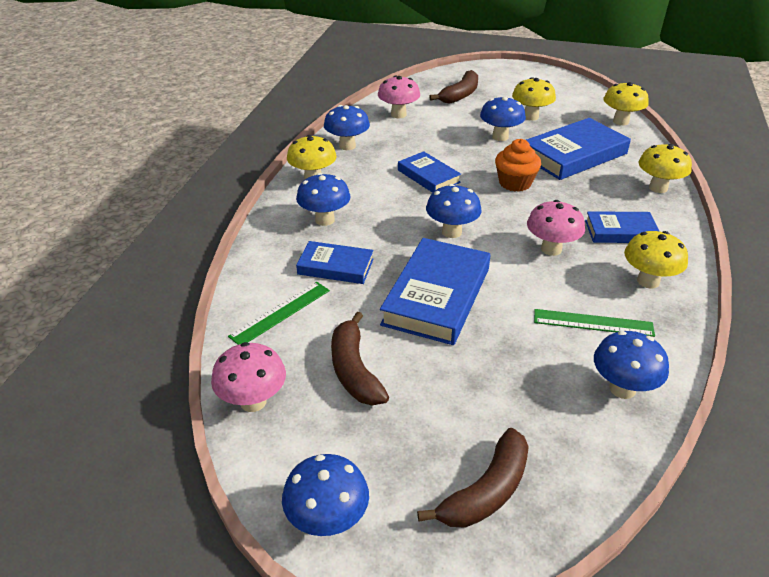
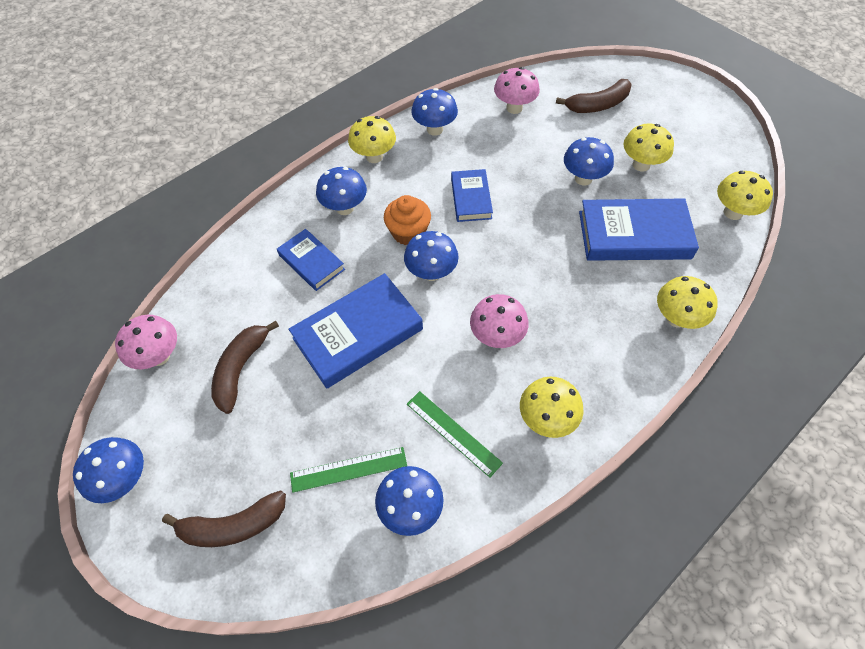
camera: 35 degrees right, 20 degrees up
(280, 313) = (238, 287): green ruler -> green ruler (348, 469)
(515, 183) = (540, 243): orange cupcake -> orange cupcake (408, 232)
(620, 231) = (581, 351): blue book -> none

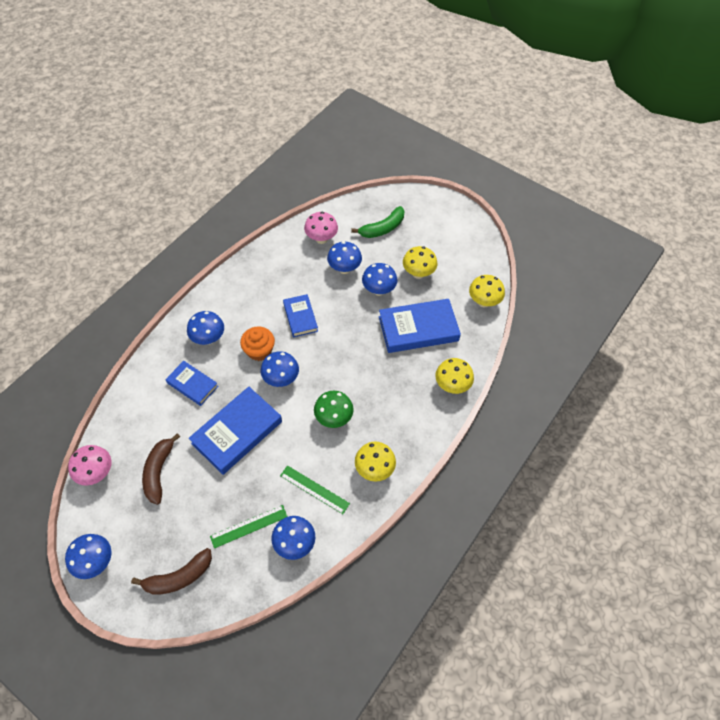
camera: 15 degrees left, 0 degrees up
(374, 157) = (223, 294): yellow mushroom -> none
(434, 129) = (264, 265): blue mushroom -> blue mushroom (344, 269)
(497, 336) = (333, 418): pink mushroom -> green mushroom
(598, 105) = (382, 228): brown banana -> green banana

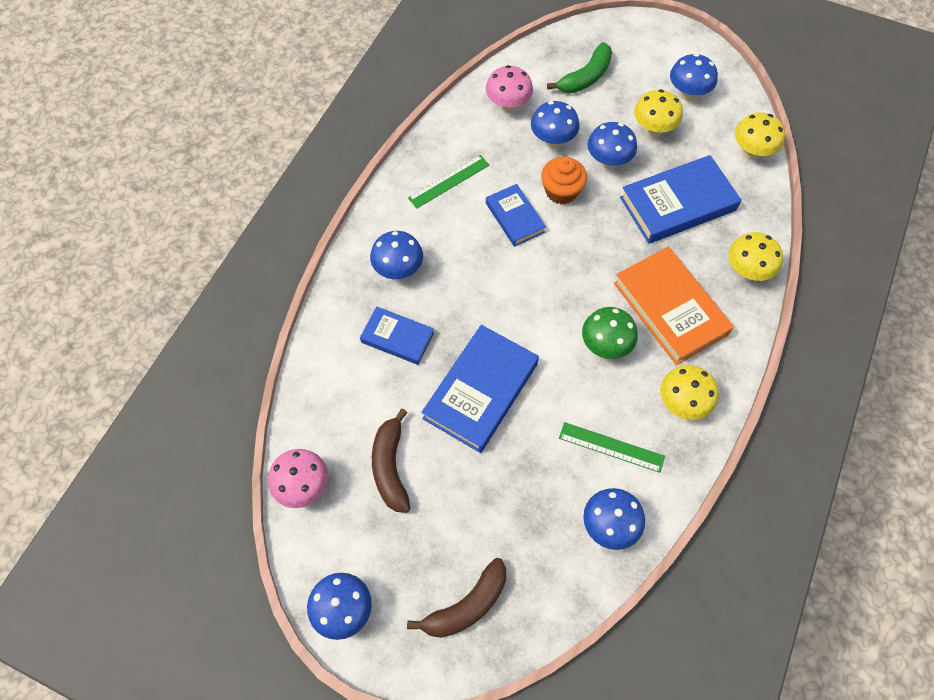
camera: 10 degrees left, 5 degrees up
(249, 526) = (539, 515): green ruler -> green ruler (449, 181)
(259, 351) = (474, 273): orange cupcake -> orange cupcake (561, 191)
(281, 379) = (516, 306): blue mushroom -> blue mushroom (687, 94)
(388, 401) = (670, 309): none -> orange book

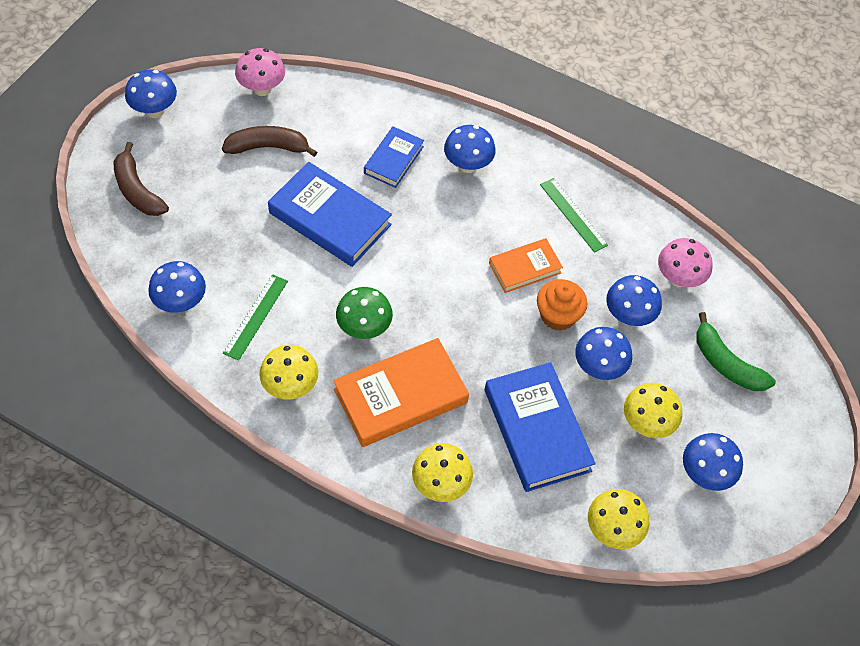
camera: 90 degrees right, 5 degrees down
(515, 217) = (525, 268): blue book -> orange book

